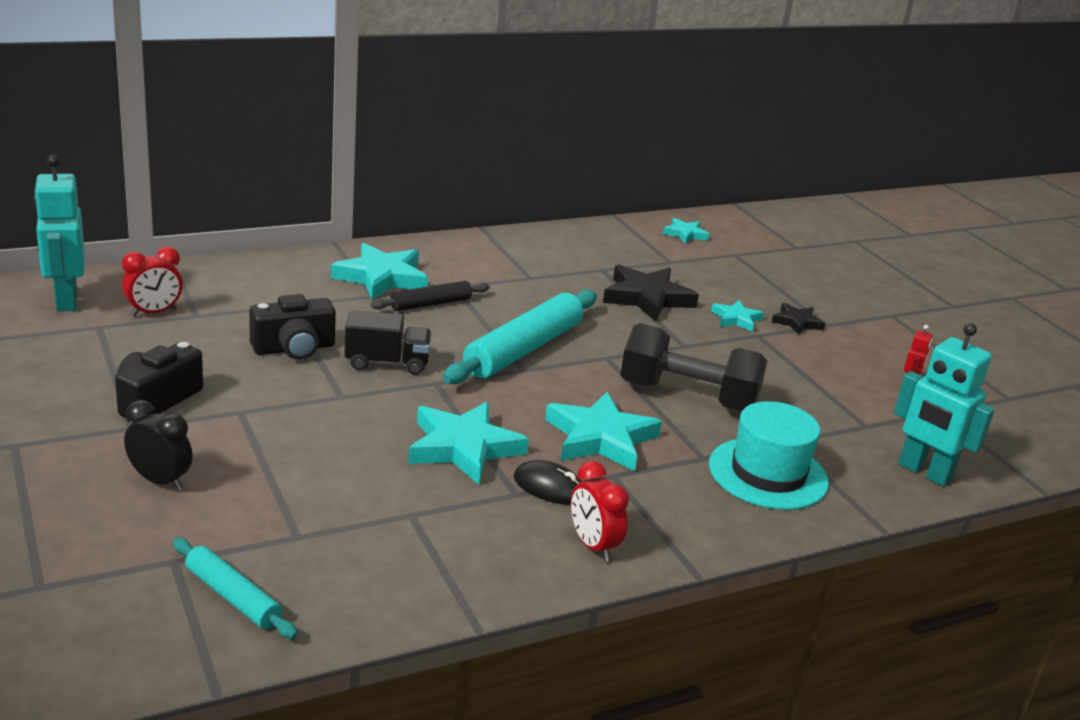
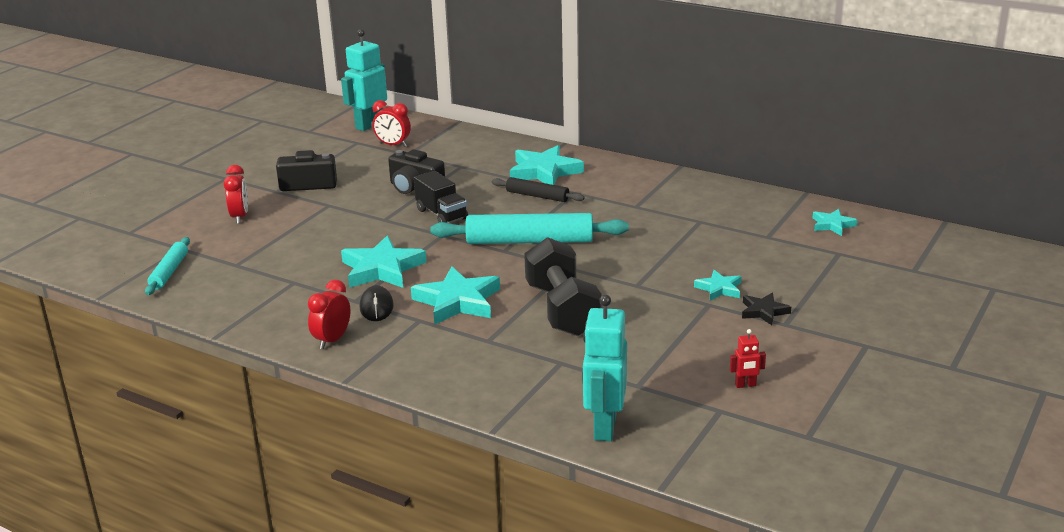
camera: 60 degrees right, 0 degrees up
(160, 481) = (240, 217): black clock -> red clock
(647, 298) = (686, 249): black star -> none
(768, 473) = (502, 368): turquoise hat -> none

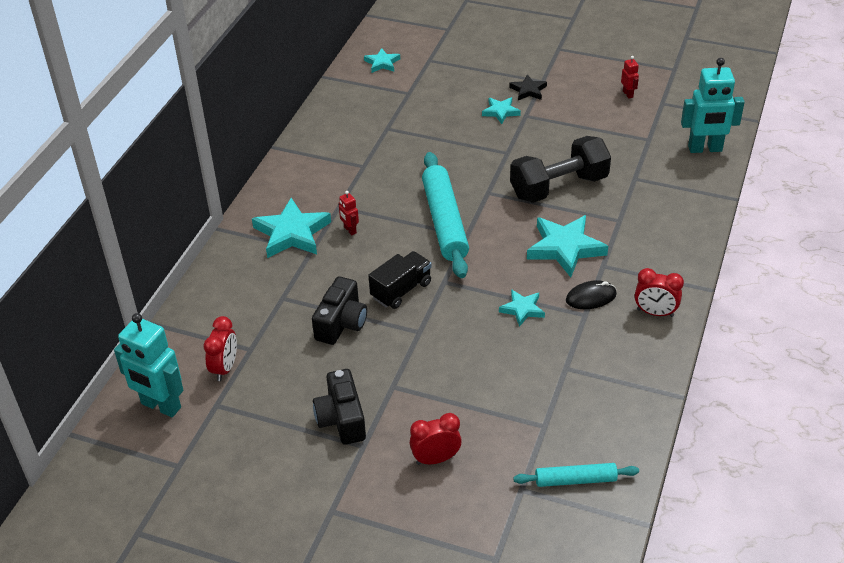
camera: 100 degrees left, 15 degrees up
(382, 269) = (522, 309): turquoise star -> turquoise star, size x0.54
(537, 196) = (350, 230): black rolling pin -> red robot

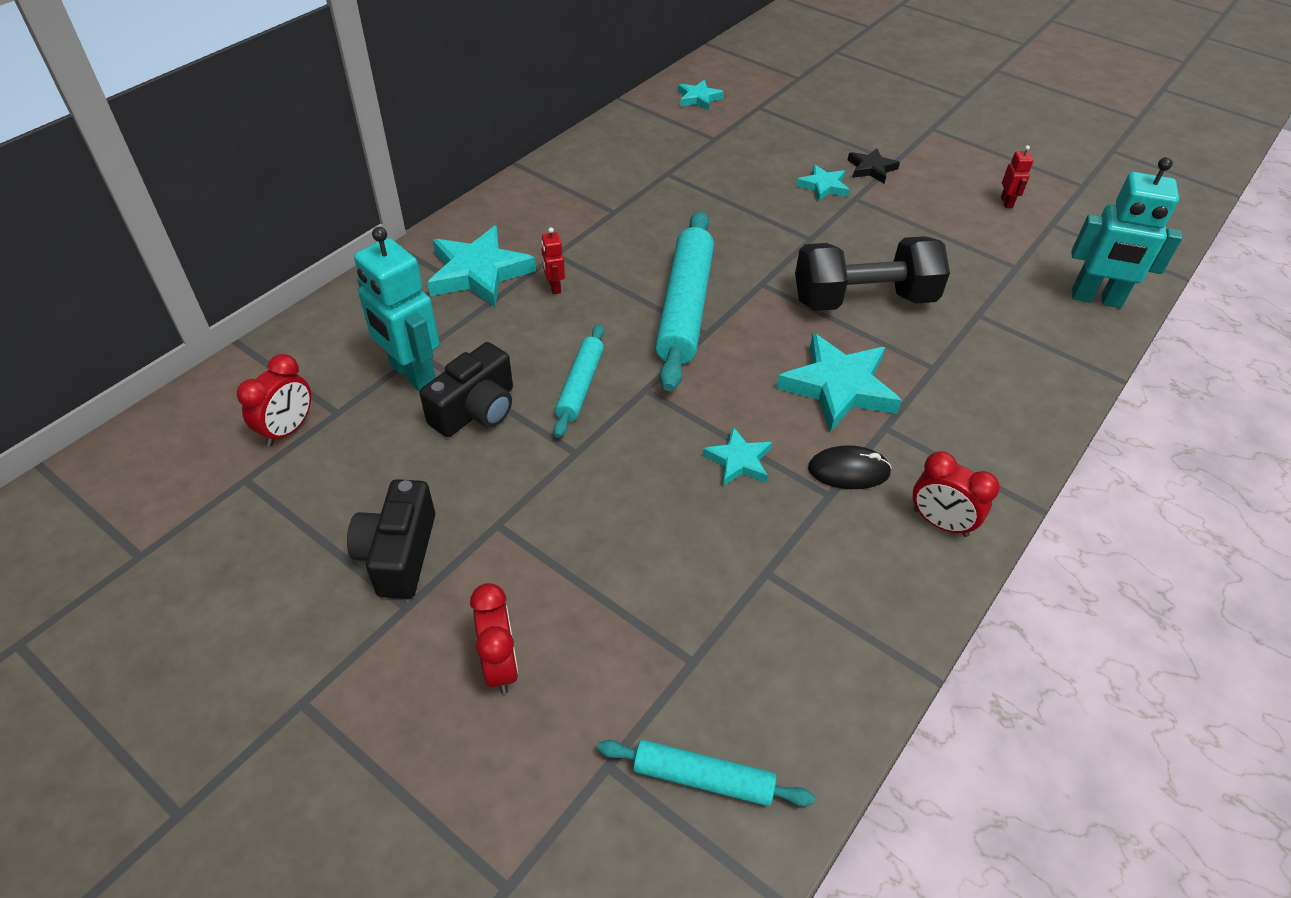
camera: 15 degrees right, 5 degrees up
(160, 406) = (174, 459): turquoise robot -> turquoise robot (412, 374)
(401, 290) = (580, 385): black truck -> turquoise rolling pin
(436, 459) = (500, 665): red clock -> red clock turned 75 degrees clockwise

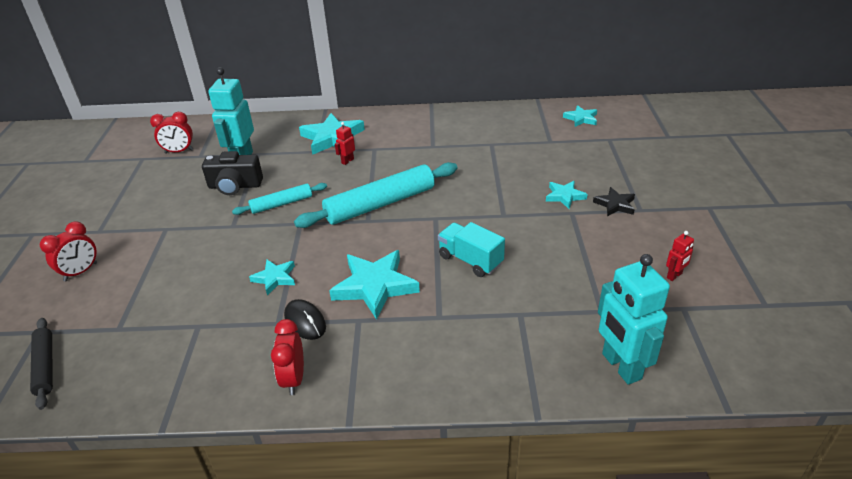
camera: 55 degrees right, 10 degrees down
(399, 554) = (128, 214): black camera -> none
(703, 778) = (45, 366): turquoise rolling pin -> black rolling pin
(863, 300) = (470, 260): black dumbbell -> turquoise truck

